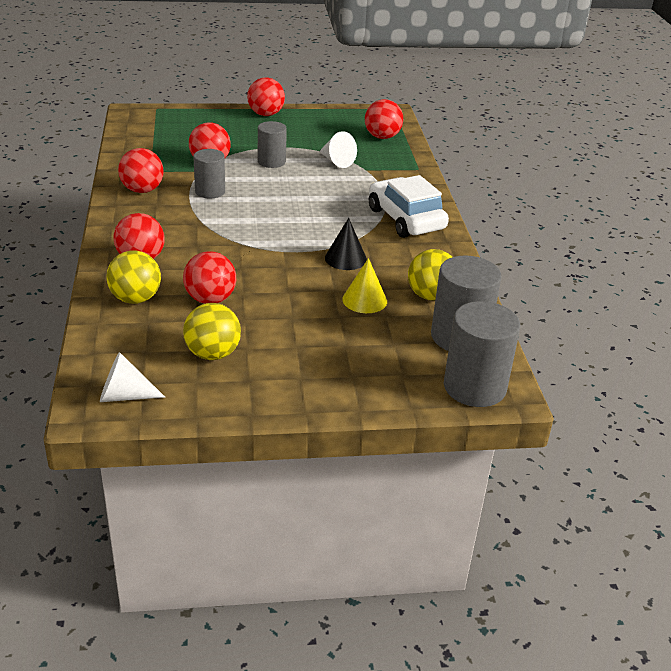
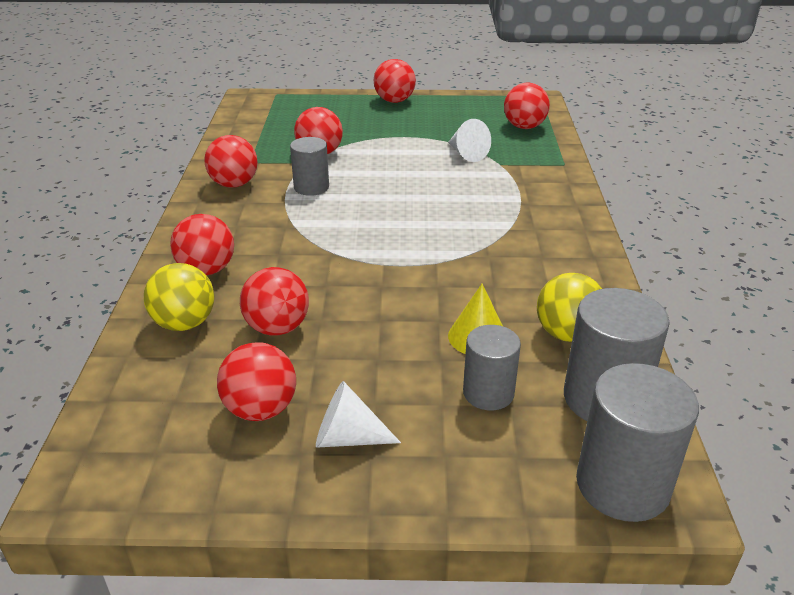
camera: 10 degrees right, 0 degrees up
(124, 396) = (125, 470): white cone -> white cone (348, 437)
(212, 354) = (261, 409): yellow ball -> red ball
(271, 161) = (390, 153): grey cylinder -> grey cylinder (488, 393)
(345, 258) = (460, 277): black cone -> none
(406, 219) = (543, 226): white car -> none

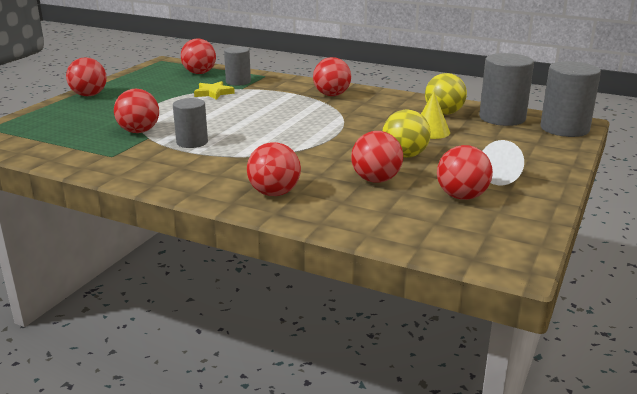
camera: 65 degrees left, 10 degrees down
(184, 323) = (342, 209): yellow ball -> yellow ball (405, 155)
(234, 184) = (144, 167): red ball -> red ball (331, 95)
(466, 154) = (213, 93): white cone -> yellow star
(488, 393) = (482, 139): grey cylinder -> grey cylinder (238, 82)

